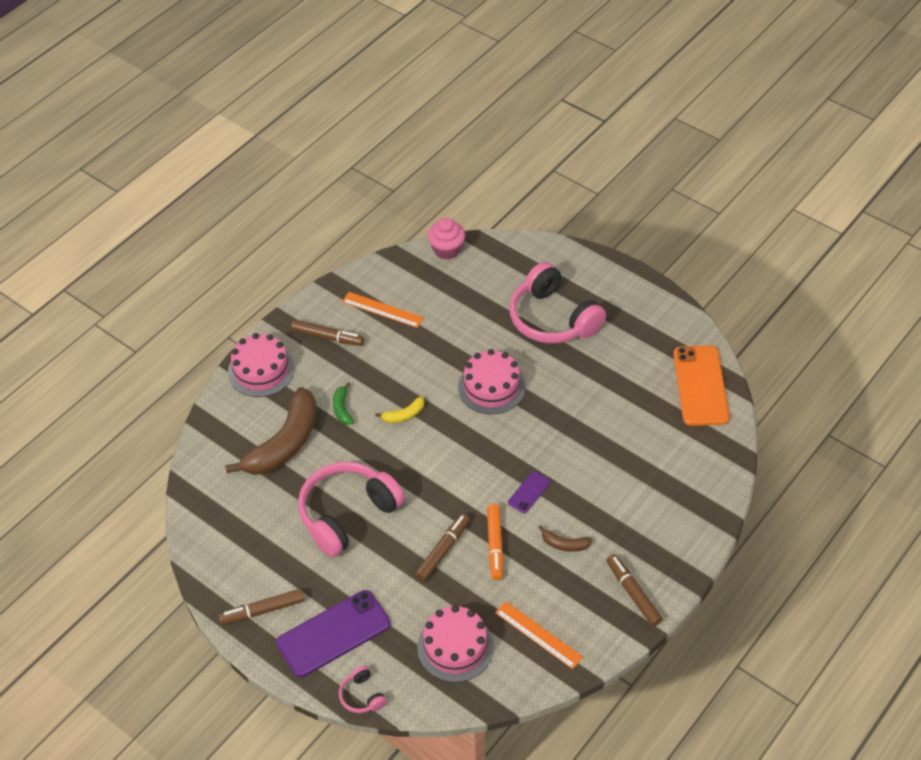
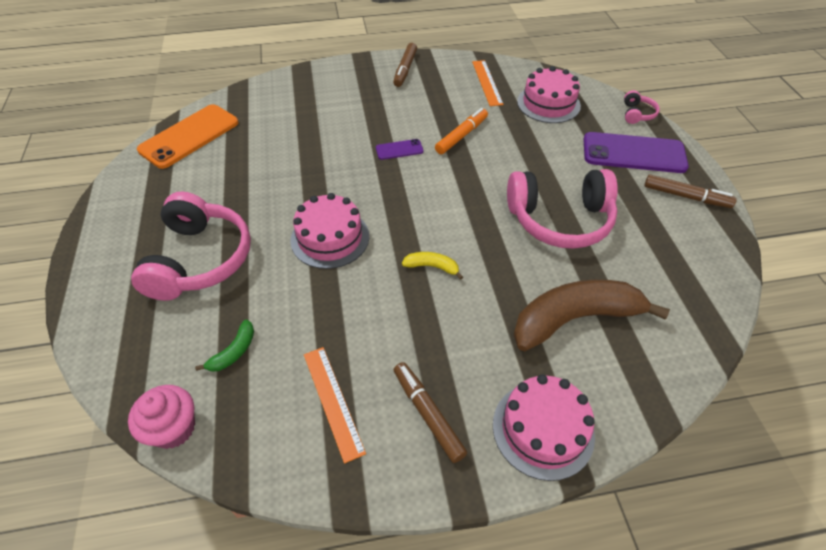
camera: 140 degrees left, 0 degrees up
(342, 408) = (485, 314): green banana -> green banana (234, 352)
(443, 550) = (503, 153): brown marker -> none
(564, 544) = (414, 111): brown banana -> none

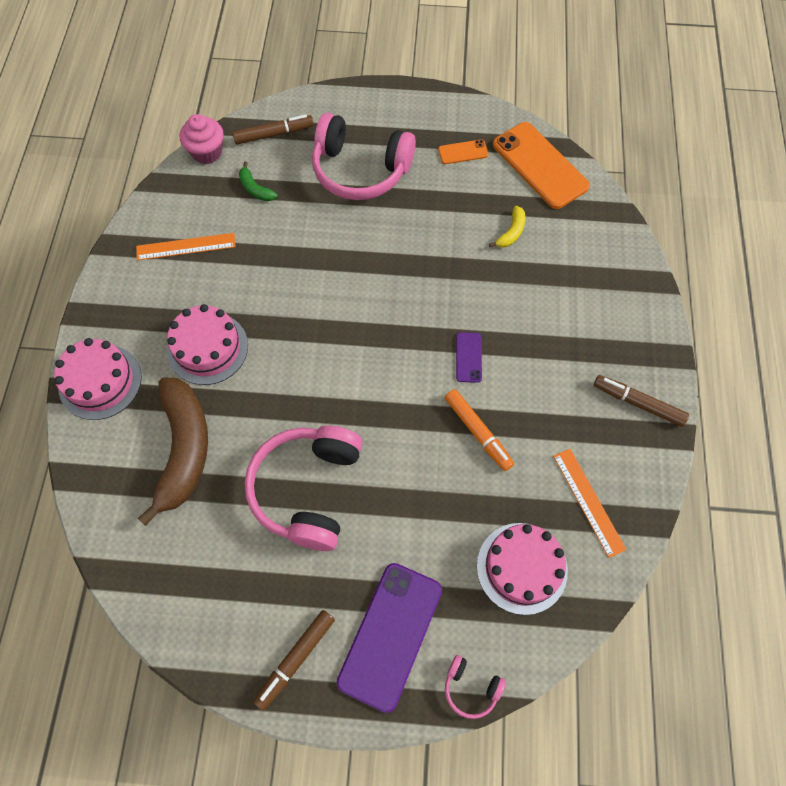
camera: 105 degrees right, 15 degrees up
(173, 186) = (463, 152): none -> orange phone
(330, 238) = (353, 269): pink cake -> pink cake (208, 348)
(428, 414) = (148, 306): brown marker -> brown marker (274, 134)
(432, 267) = (288, 346): yellow banana -> yellow banana (511, 232)
(487, 82) = (588, 502): orange ruler -> orange ruler turned 60 degrees clockwise

